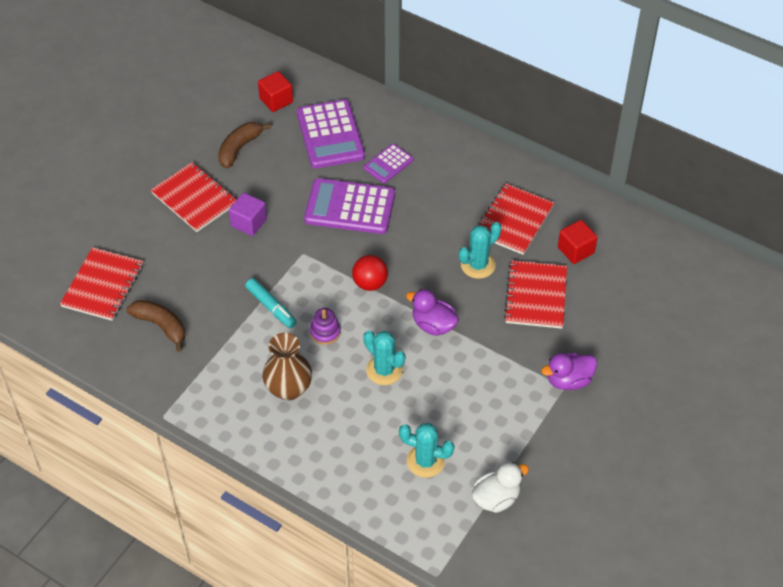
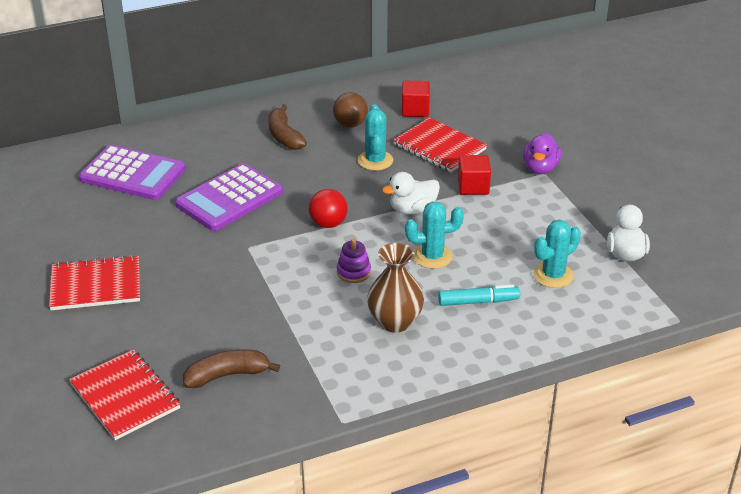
camera: 55 degrees left, 15 degrees down
(239, 148) = (73, 232): brown banana -> brown banana (284, 136)
(249, 223) = (171, 264): purple cube -> none
(271, 307) = (287, 292): turquoise marker -> turquoise marker (478, 301)
(276, 100) = (48, 186): red cube -> red cube (473, 187)
(388, 164) = (209, 158): purple calculator -> none
(433, 325) = (412, 209): purple duck -> white duck
(514, 220) = (350, 124): red notebook -> brown ball

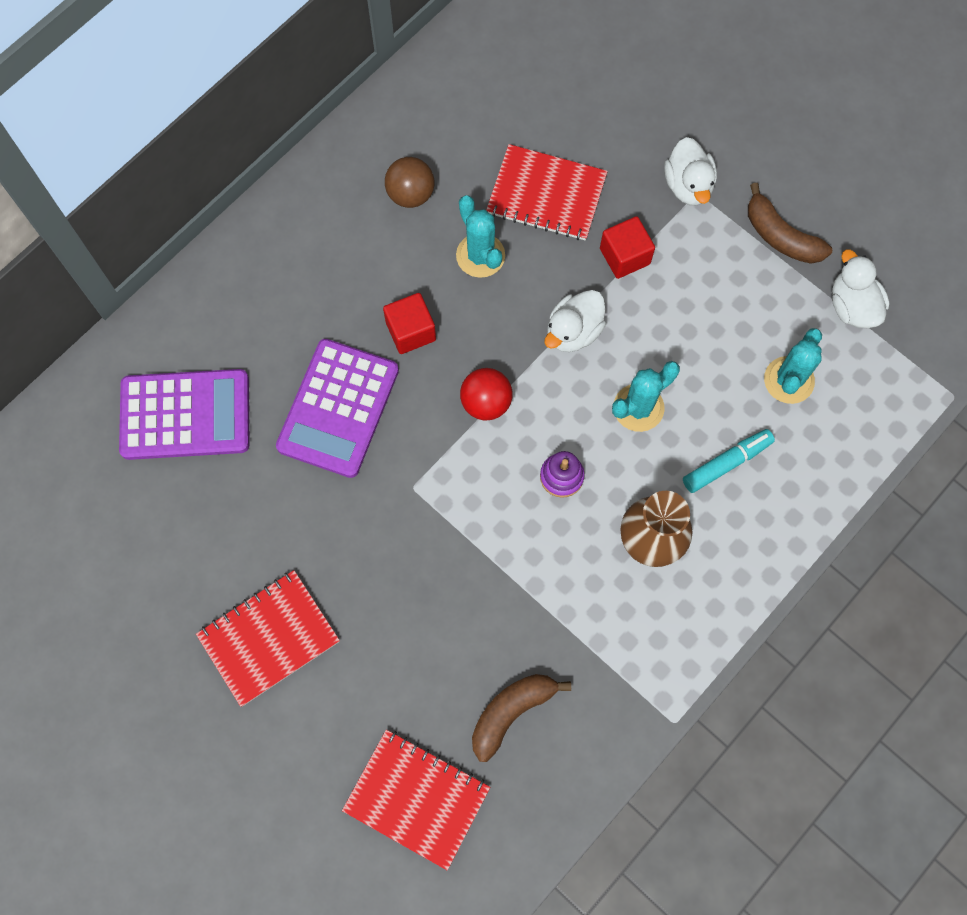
camera: 25 degrees left, 35 degrees up
(284, 136) = (338, 254): brown banana -> brown banana (780, 236)
(415, 110) = (478, 129): red cube -> red cube (411, 331)
(540, 168) = (688, 185): purple duck -> white duck

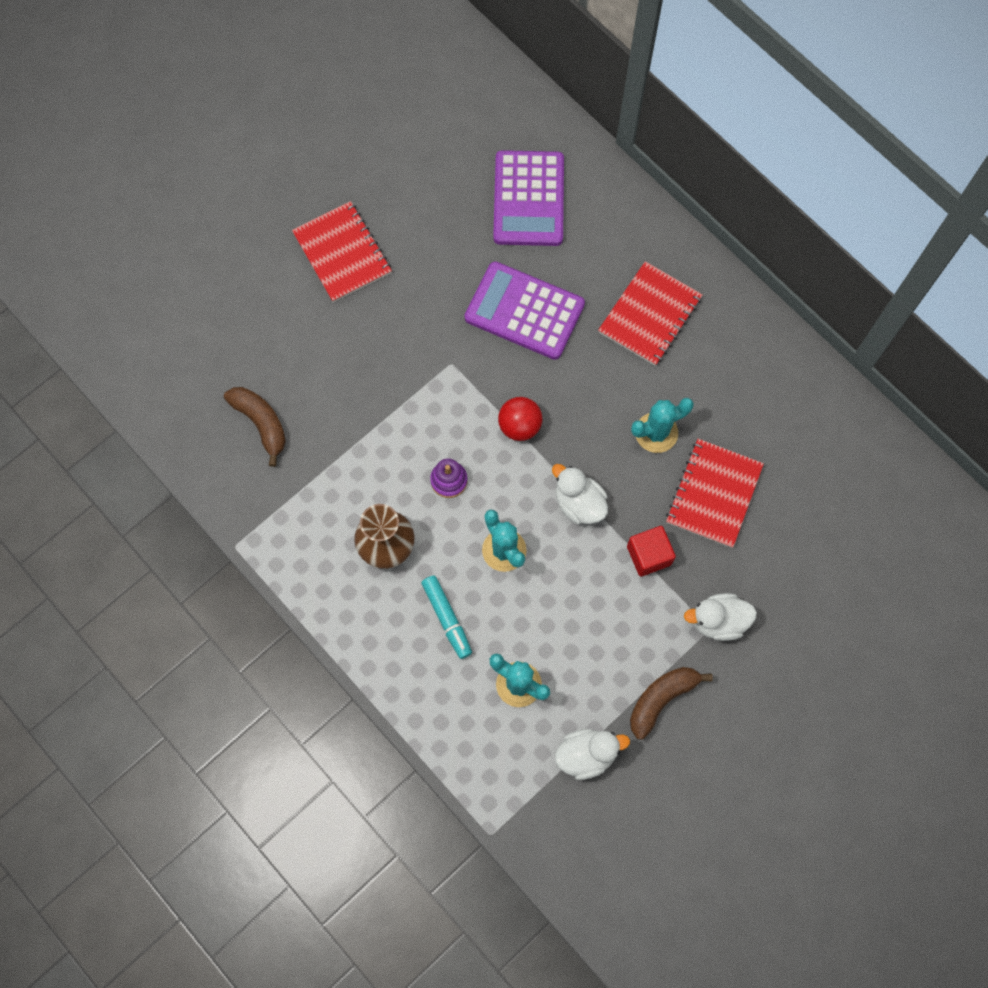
camera: 95 degrees right, 0 degrees up
(410, 194) = (718, 379): brown ball -> none
(411, 331) = (589, 371): red cube -> none
(416, 798) = (207, 350): red notebook -> red notebook (649, 315)

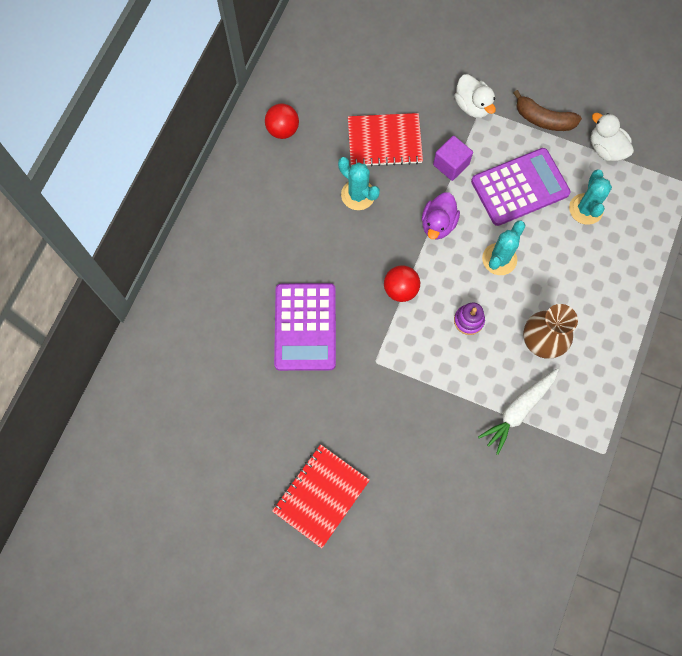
camera: 115 degrees left, 0 degrees up
(261, 423) = (499, 485): brown banana -> none
(325, 482) = (518, 410): none -> white carrot
(447, 618) = (569, 275): turquoise marker -> none
(529, 199) = (204, 367): purple calculator -> purple calculator (519, 187)
(579, 503) = (438, 224): white duck -> purple duck
(648, 555) = (451, 164): red cube -> purple cube
(649, 315) = (266, 236): red notebook -> none
(778, 387) = (283, 130): none -> red ball

